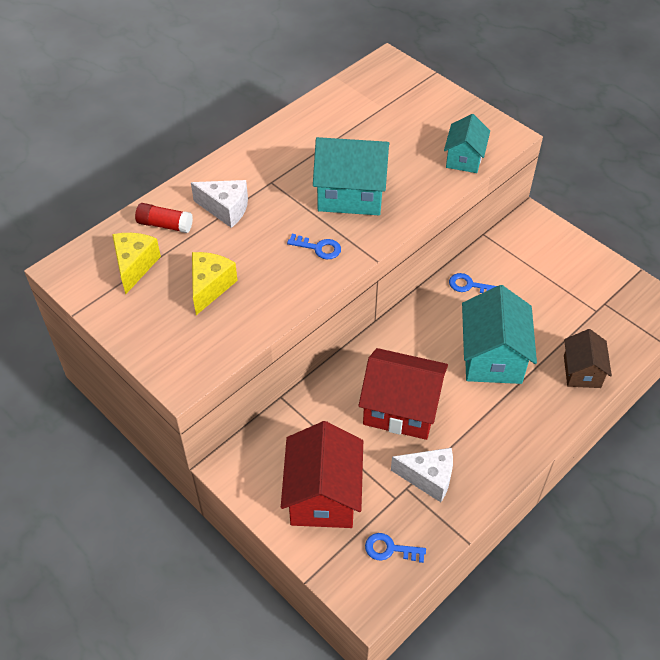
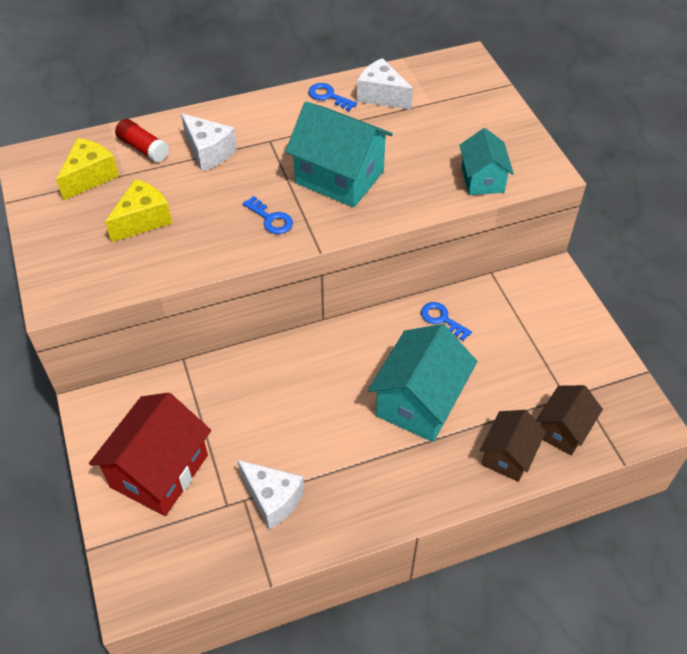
camera: 25 degrees right, 0 degrees up
(338, 114) = (381, 96): none -> white cheese
(390, 549) = (187, 554): blue key -> blue key (328, 96)
(401, 408) = (291, 417): red house -> none
(464, 158) = (482, 179): turquoise house -> turquoise house turned 45 degrees counterclockwise
(609, 336) = (563, 430): none -> brown house

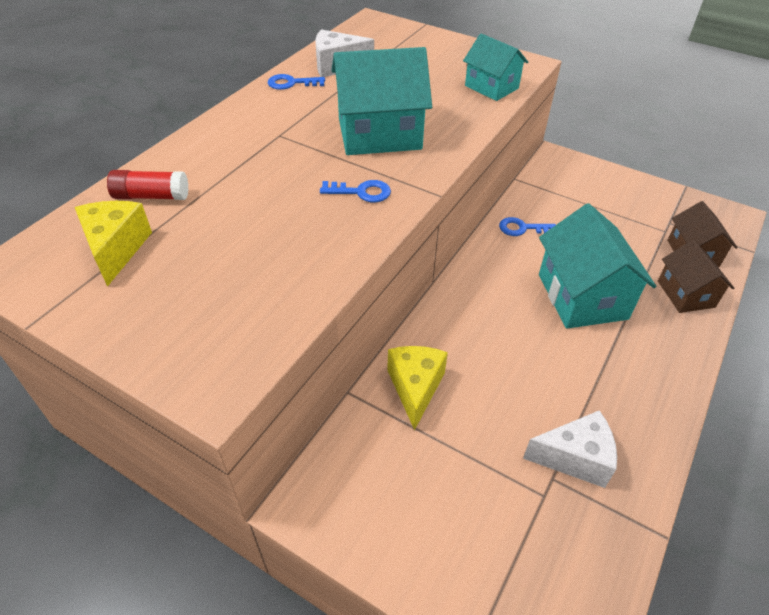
camera: 40 degrees left, 5 degrees down
(143, 220) = (230, 257): yellow cheese -> yellow cheese (415, 388)
(159, 471) = (447, 515): red house -> none
(209, 152) = (229, 169): white cheese -> none

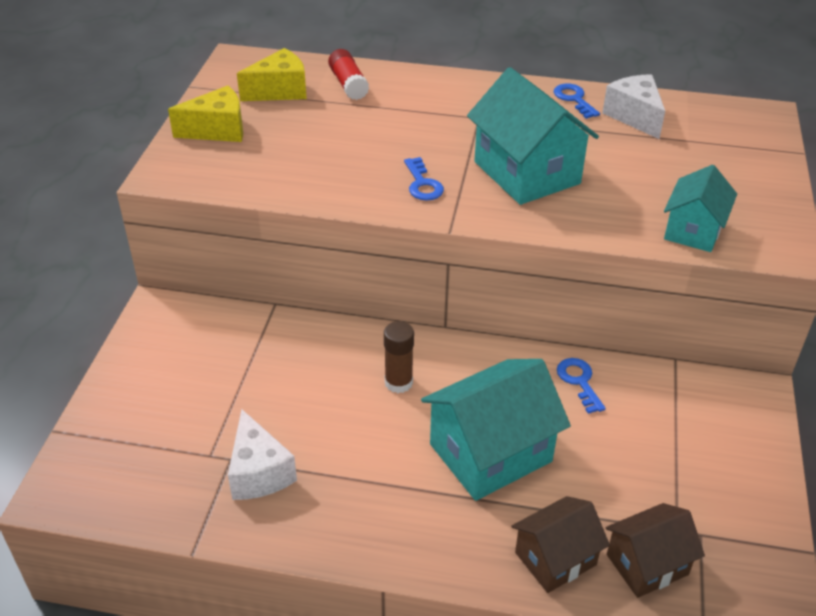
camera: 70 degrees right, 5 degrees down
(415, 388) = (297, 344): yellow cheese -> yellow cheese (218, 130)
(490, 328) = (398, 382): none -> brown glue stick

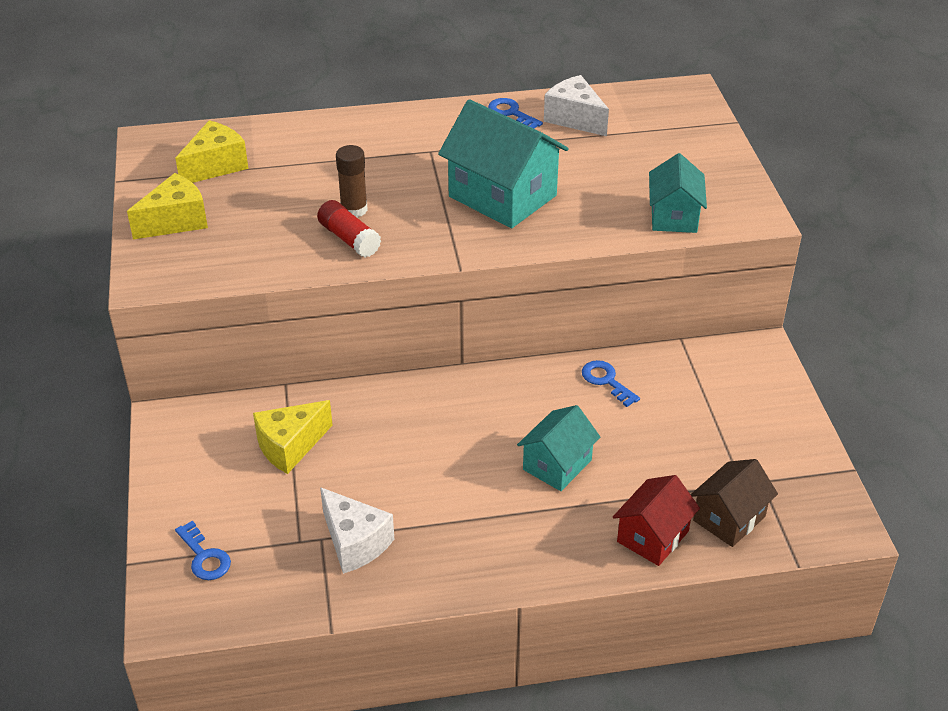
camera: 20 degrees left, 0 degrees up
(249, 362) = (290, 446): none -> yellow cheese
(348, 84) = (283, 144): red glue stick -> red glue stick (349, 239)
(398, 382) = (444, 426): brown glue stick -> brown glue stick (354, 209)
(422, 184) = (411, 229): blue key -> blue key (204, 557)
(490, 452) = (557, 465): turquoise house -> turquoise house, size x0.60
(555, 558) = (653, 536): brown house -> red house

